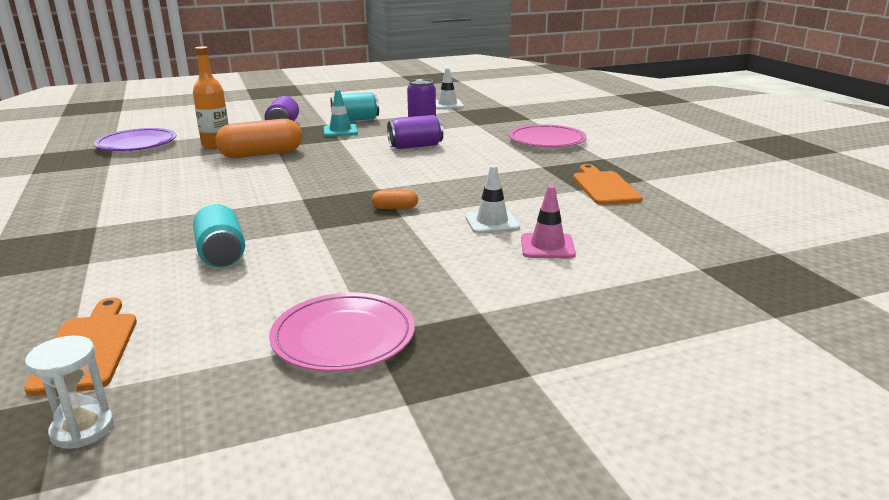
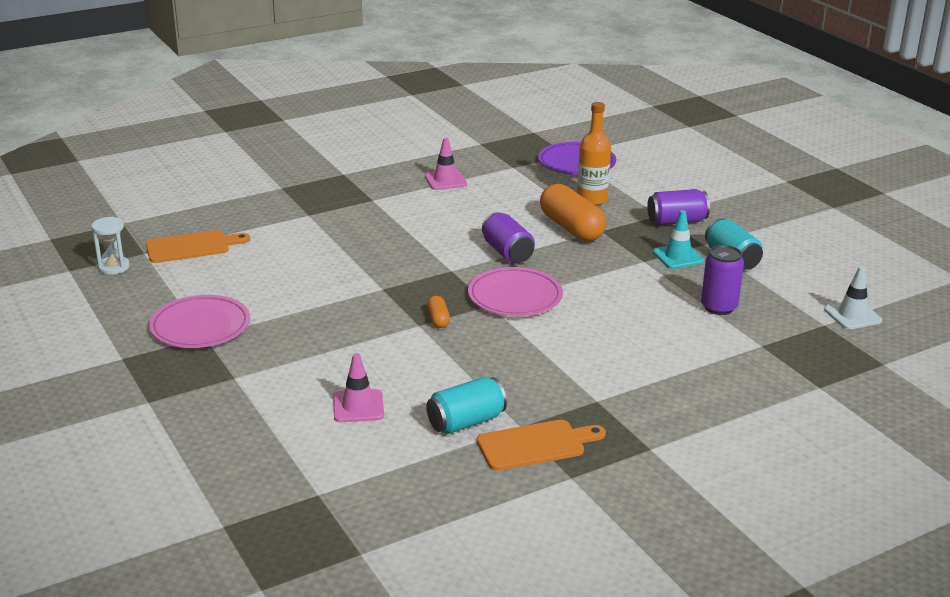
camera: 80 degrees right, 5 degrees up
(98, 191) = (445, 180): none -> pink traffic cone
(221, 254) = (327, 258): turquoise can -> turquoise can (466, 422)
(415, 146) = (639, 310): purple can -> purple can (507, 252)
(492, 222) = (411, 374): white traffic cone -> none
(547, 140) = (710, 403): pink plate -> pink plate (515, 297)

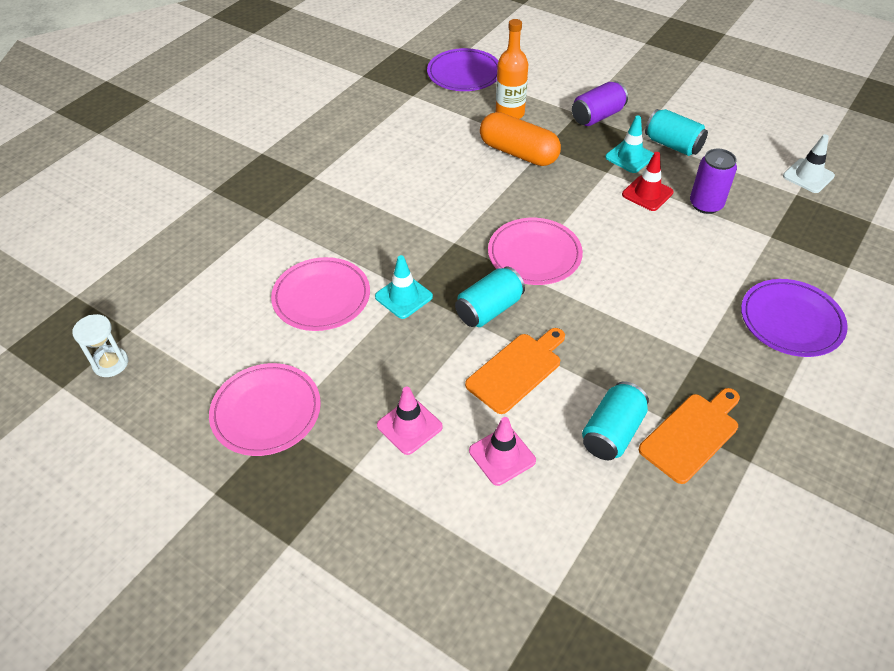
camera: 25 degrees left, 20 degrees up
(191, 247) = (176, 303): orange cutting board -> orange cutting board (516, 370)
(306, 274) = (321, 297): none -> pink plate
(373, 292) = (403, 297): none -> turquoise traffic cone
(438, 319) = (489, 309): orange capsule -> turquoise can
(445, 180) = (365, 131): pink traffic cone -> pink traffic cone (409, 426)
(507, 252) = (487, 202): purple can -> none
(667, 285) = (647, 193): none -> red traffic cone
(714, 405) = (791, 321): none -> purple plate

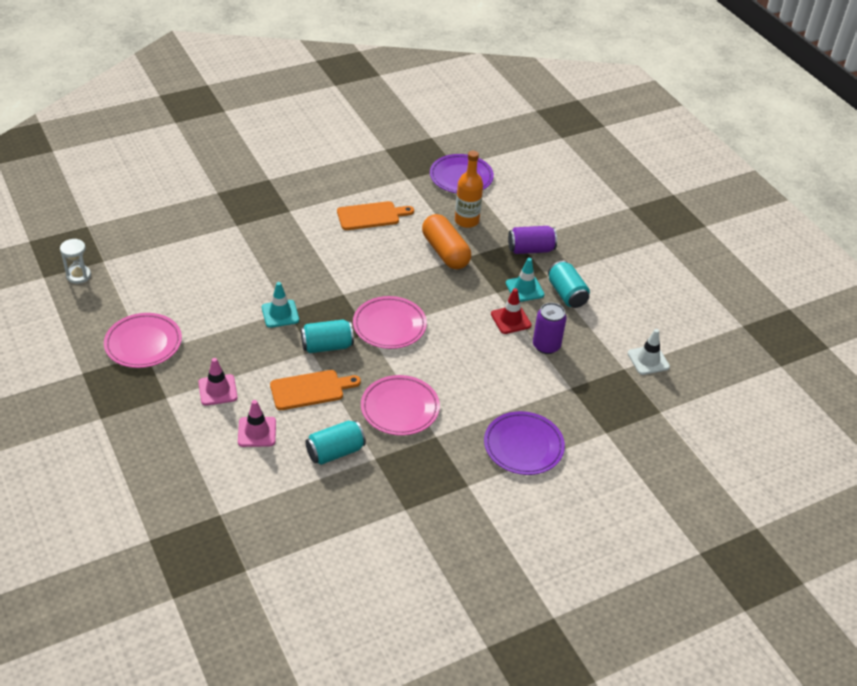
camera: 25 degrees right, 5 degrees down
(321, 297) = (229, 291): pink plate -> pink plate (400, 408)
(691, 434) = (383, 477): orange cutting board -> orange cutting board (371, 216)

